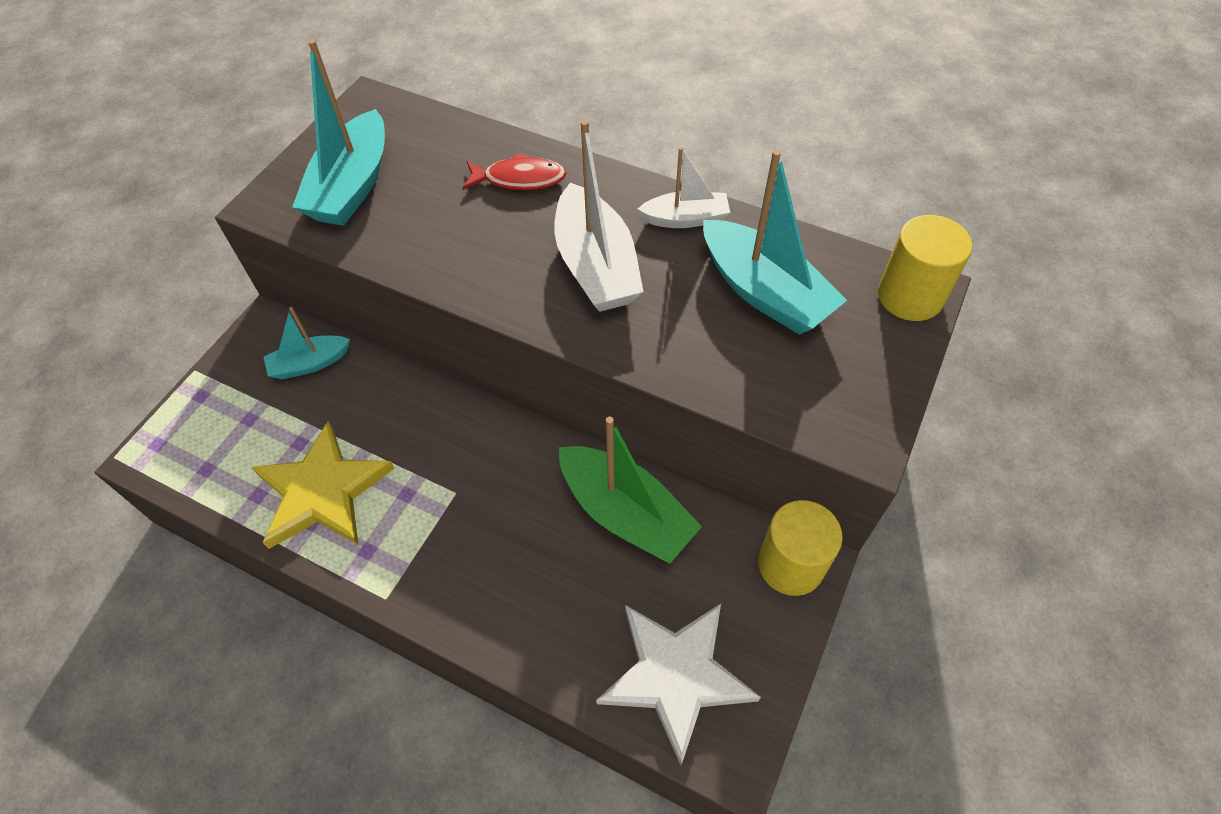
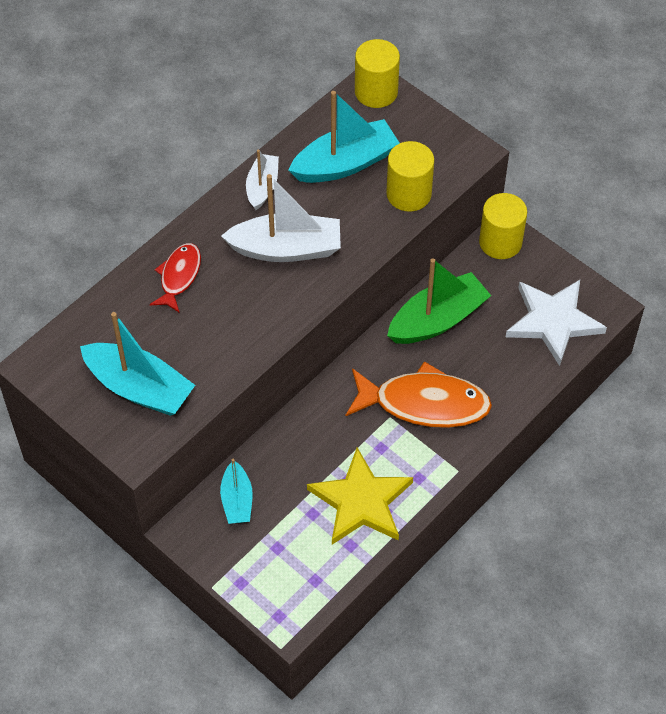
camera: 75 degrees left, 0 degrees up
(485, 529) = (424, 403): none -> orange fish
(746, 377) = (408, 194): none -> yellow cylinder

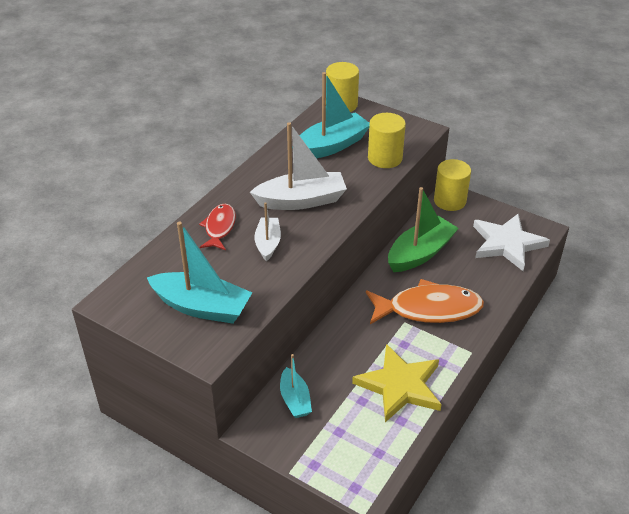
camera: 10 degrees left, 15 degrees down
(262, 186) = (272, 166): white boat -> white boat (268, 243)

